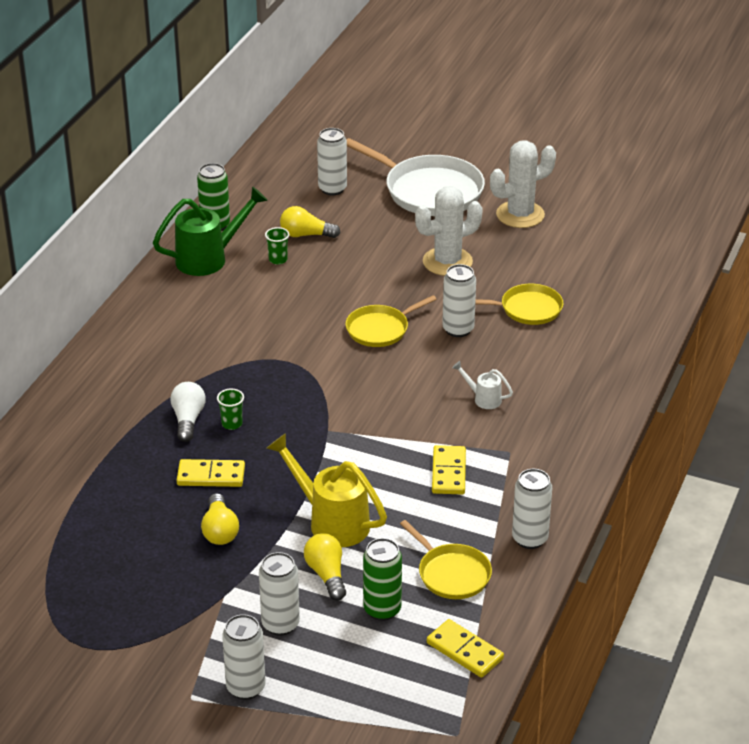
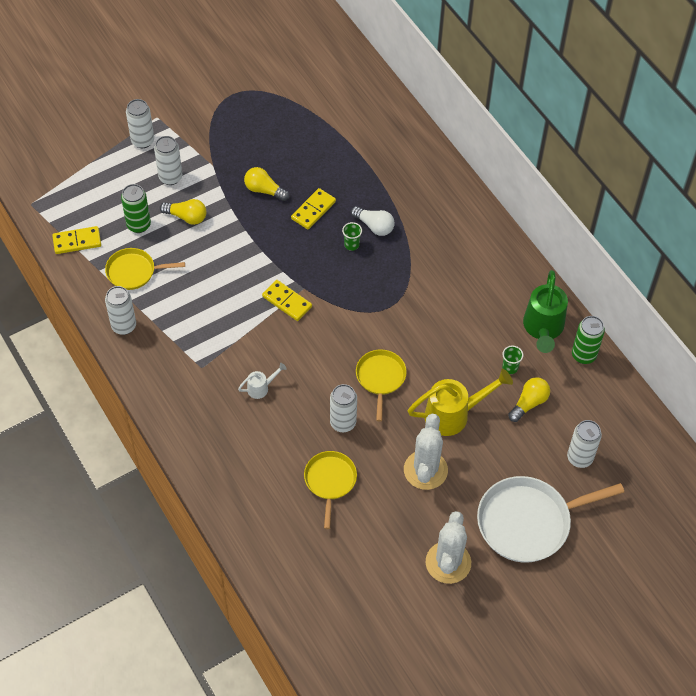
camera: 125 degrees right, 20 degrees up
(331, 522) = (224, 243): yellow watering can -> yellow watering can (453, 414)
(449, 472) = (212, 324): yellow domino -> yellow domino (287, 302)
(527, 309) = (330, 481): yellow pan -> yellow pan turned 150 degrees clockwise

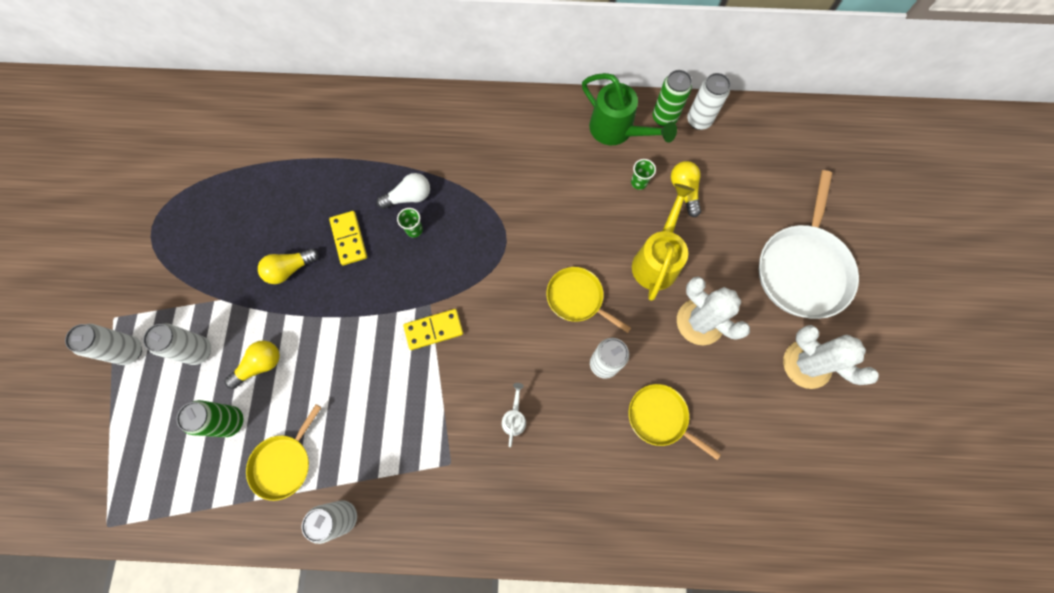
camera: 55 degrees left, 15 degrees up
(77, 242) = (198, 503): yellow domino -> none
(579, 458) = (763, 187): white can -> white can (699, 120)

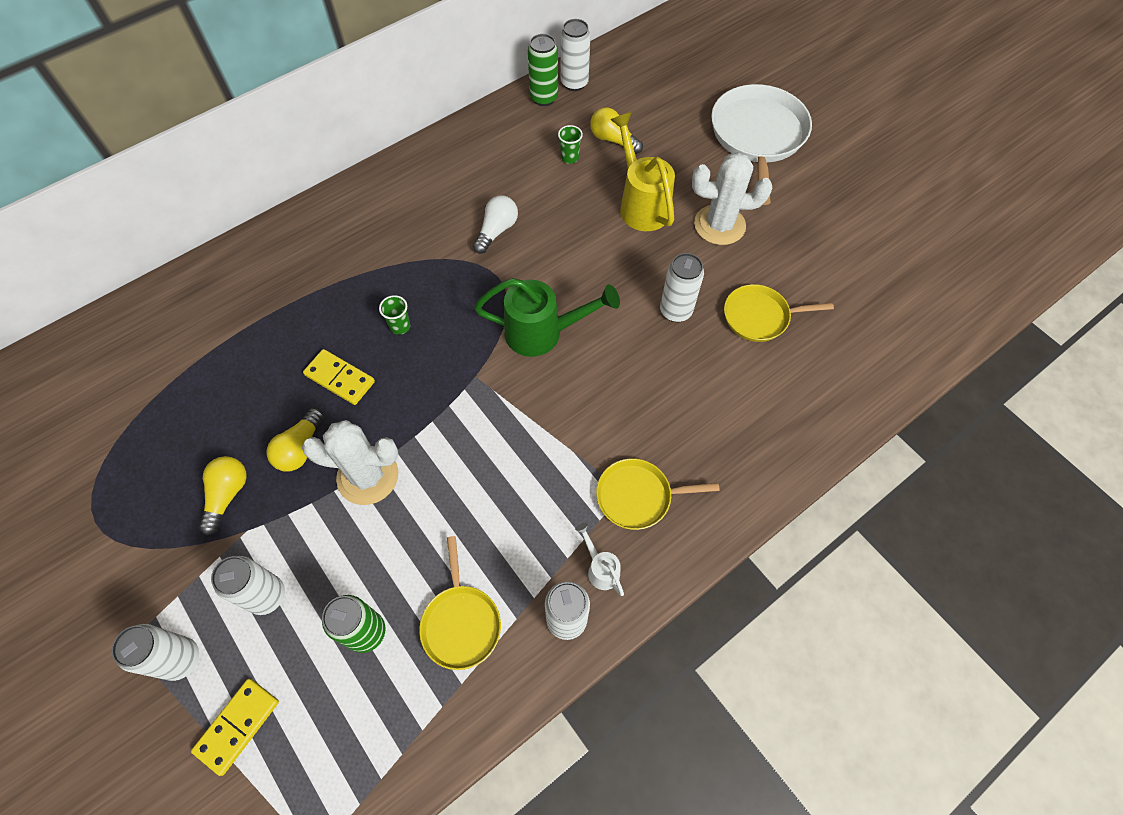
camera: 40 degrees left, 10 degrees down
(260, 365) = (350, 556): yellow light bulb -> yellow light bulb (227, 495)
(409, 197) = (368, 303): white light bulb -> white light bulb (496, 231)
(434, 330) = (500, 394): yellow domino -> yellow domino (238, 726)
(514, 418) = (642, 409): white watering can -> white watering can (600, 568)
(577, 298) = (604, 277): yellow pan -> yellow pan (637, 496)
(617, 131) = (513, 131): green watering can -> green watering can (542, 333)
(803, 269) = (757, 136): white pan -> white pan turned 150 degrees counterclockwise
(807, 364) = (826, 198): white cactus -> white cactus (368, 476)

